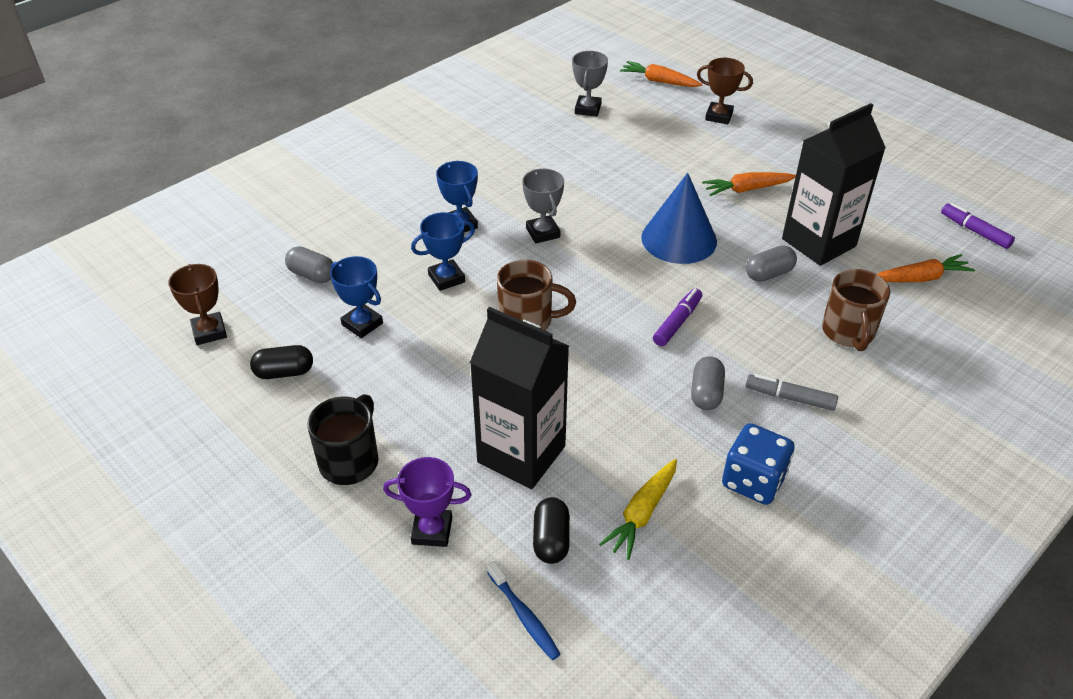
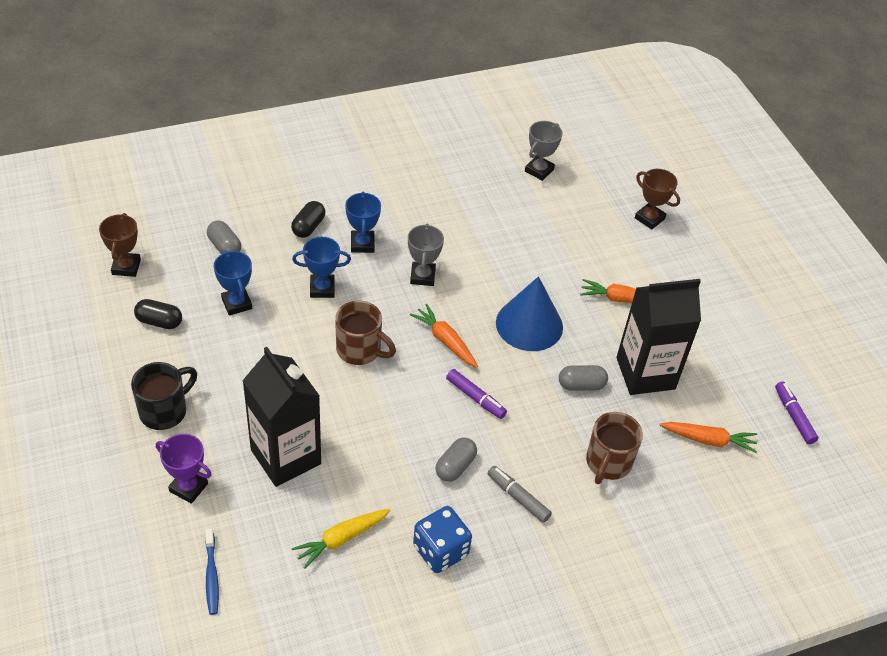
camera: 20 degrees right, 5 degrees up
(551, 540) = (265, 530): black capsule -> black capsule (308, 227)
(659, 81) = (622, 164): orange carrot -> orange carrot (445, 341)
(677, 322) = (475, 398): purple marker -> purple marker turned 75 degrees clockwise

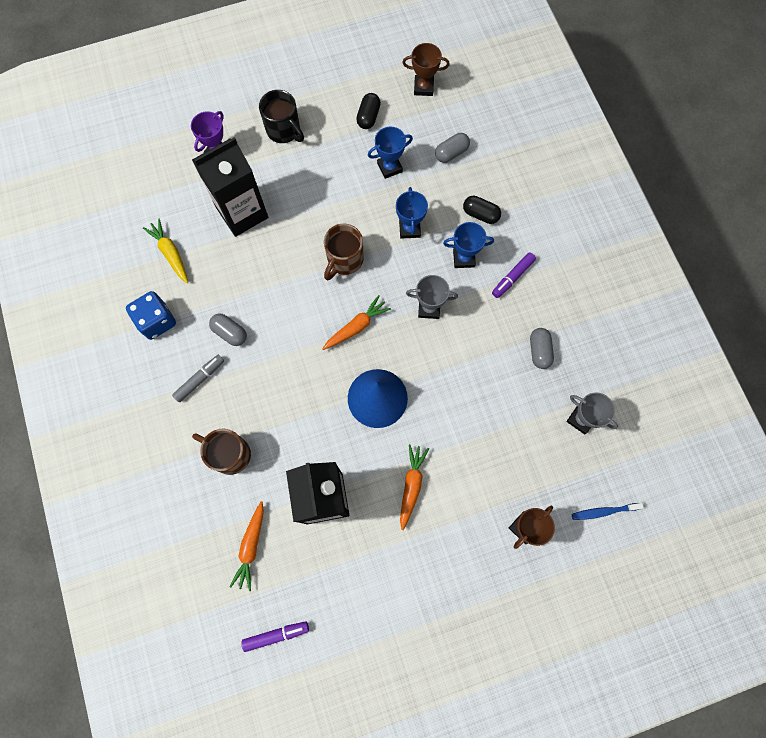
camera: 95 degrees right, 25 degrees up
(211, 576) = (147, 174): blue toothbrush -> blue toothbrush (603, 511)
(475, 398) = (296, 350): purple marker -> purple marker (512, 277)
(581, 385) = (310, 439): grey capsule -> grey capsule (539, 351)

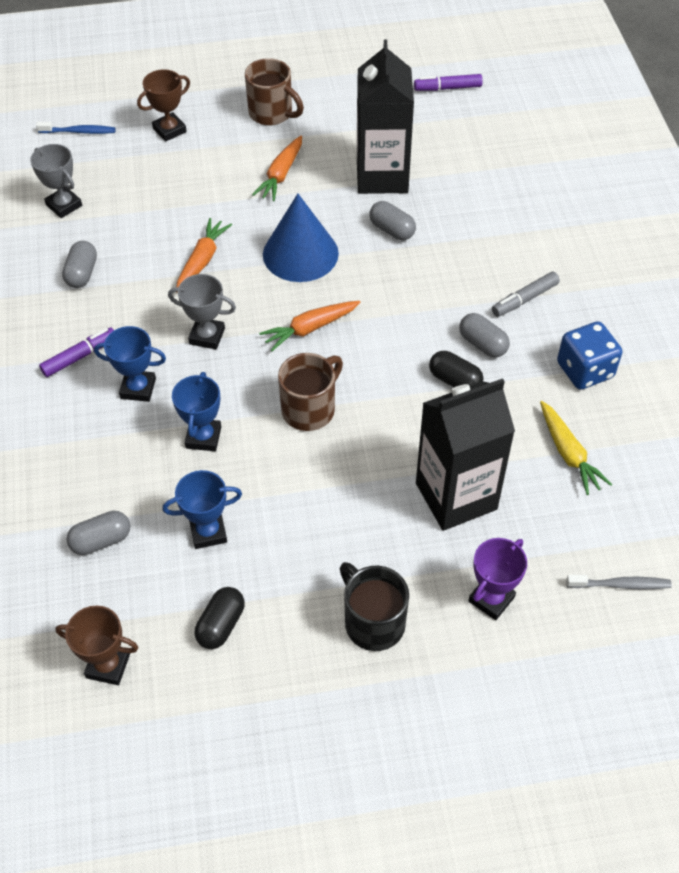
camera: 170 degrees left, 20 degrees down
(143, 172) = (621, 585): none -> grey toothbrush
(229, 454) = (489, 225): brown mug -> brown mug (272, 114)
(251, 546) = (468, 149): orange carrot -> orange carrot (202, 260)
(308, 435) = (392, 230): none -> grey capsule
(480, 214) = (91, 442): black capsule -> black capsule (455, 380)

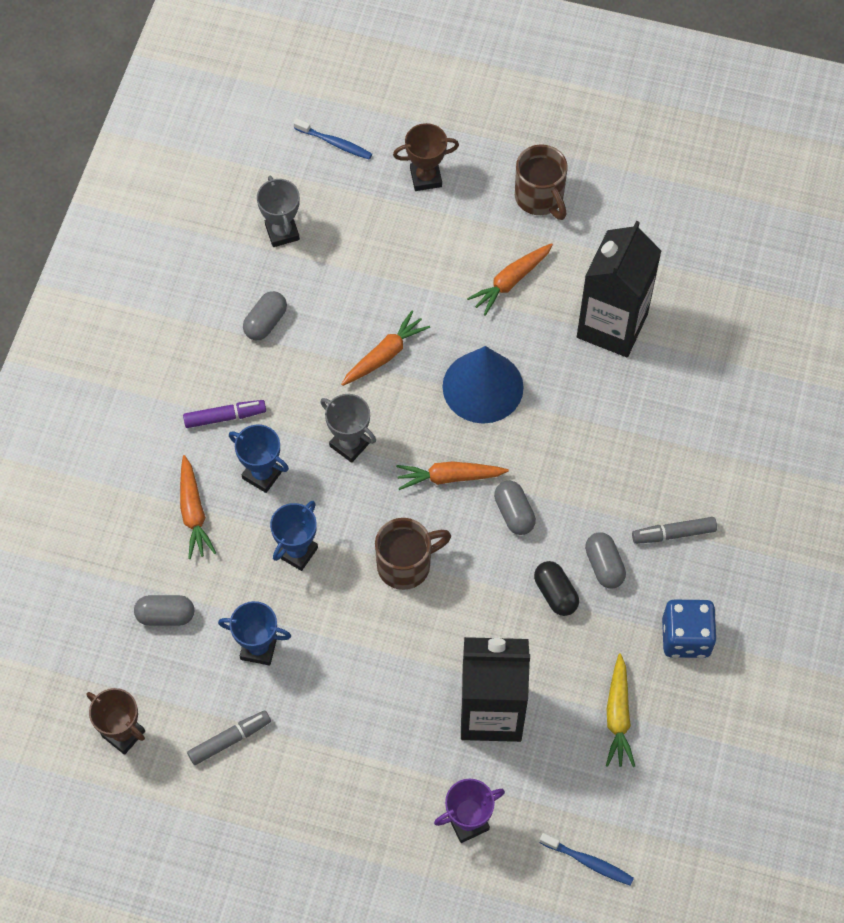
camera: 25 degrees right, 10 degrees up
(87, 443) = (193, 512): none -> orange carrot
(221, 625) = (230, 740): black capsule -> grey marker
(373, 622) = (356, 796): black mug -> none
(392, 230) = (587, 396): grey capsule -> grey capsule (514, 513)
(447, 88) = (743, 238): purple marker -> none
(621, 585) = (588, 862): grey toothbrush -> blue toothbrush

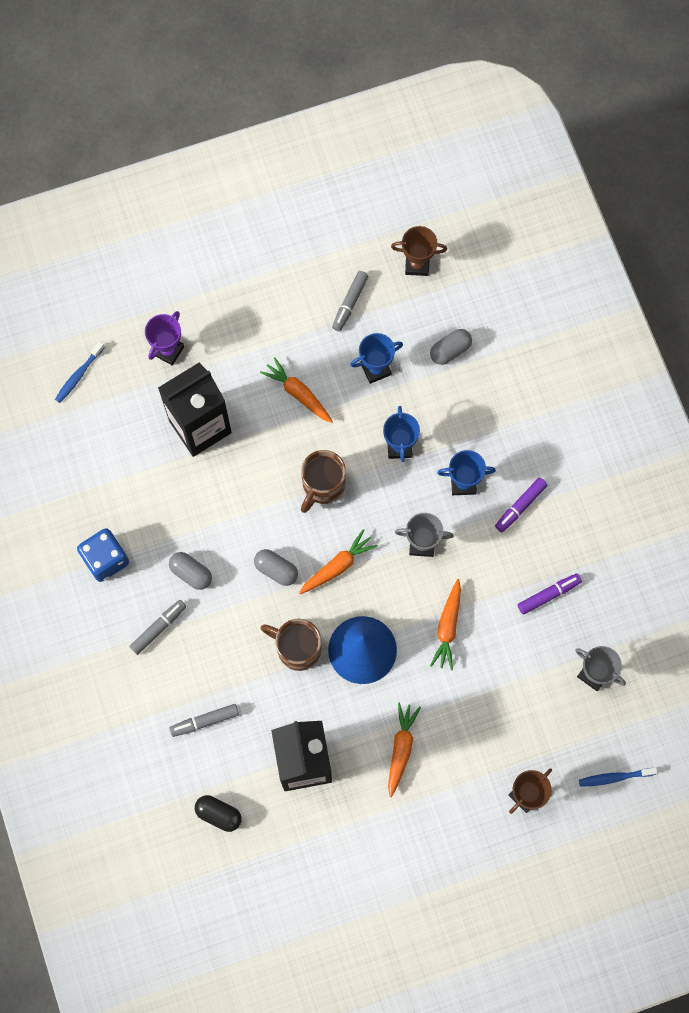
camera: 145 degrees right, 10 degrees up
(193, 512) = (487, 427): orange carrot -> orange carrot (298, 393)
(266, 322) = (548, 595): grey capsule -> purple marker
(540, 198) = (428, 837): brown mug -> brown mug (297, 648)
(555, 593) = (211, 532): black capsule -> black capsule (218, 814)
(588, 862) = (78, 375): blue toothbrush -> blue toothbrush turned 45 degrees counterclockwise
(618, 716) = (117, 477): yellow carrot -> none
(684, 419) = (204, 721): none -> grey marker

